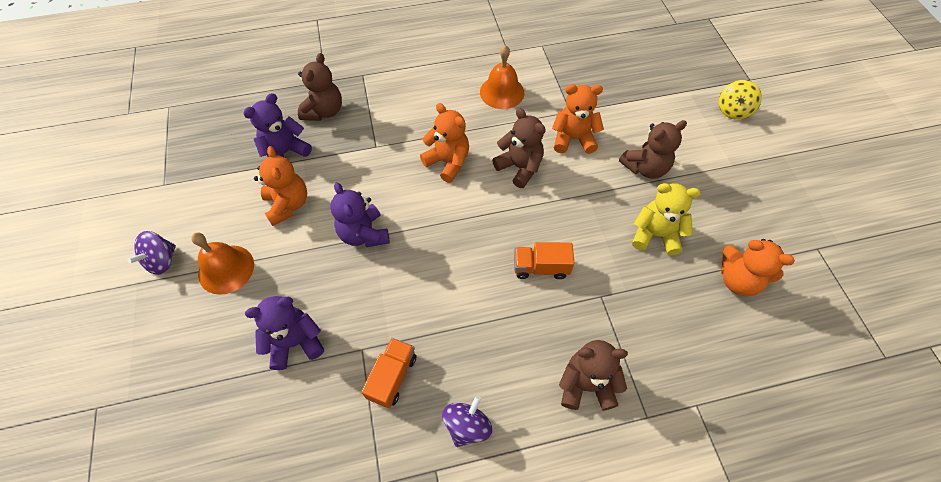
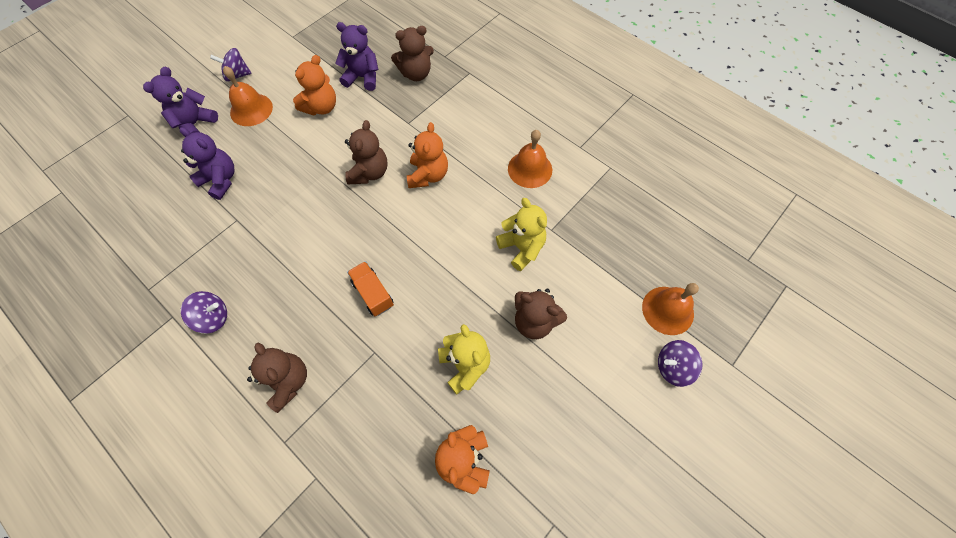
camera: 55 degrees right, 5 degrees up
(364, 234) = (327, 164): purple teddy bear -> purple teddy bear (195, 124)
(392, 377) = (226, 250): orange truck -> none
(519, 167) = (460, 225): brown teddy bear -> brown teddy bear (369, 172)
(573, 139) = (521, 248): orange teddy bear -> yellow teddy bear
(687, 86) = (667, 310): none -> orange bell
(733, 110) = (672, 367): yellow spinning top -> purple spinning top

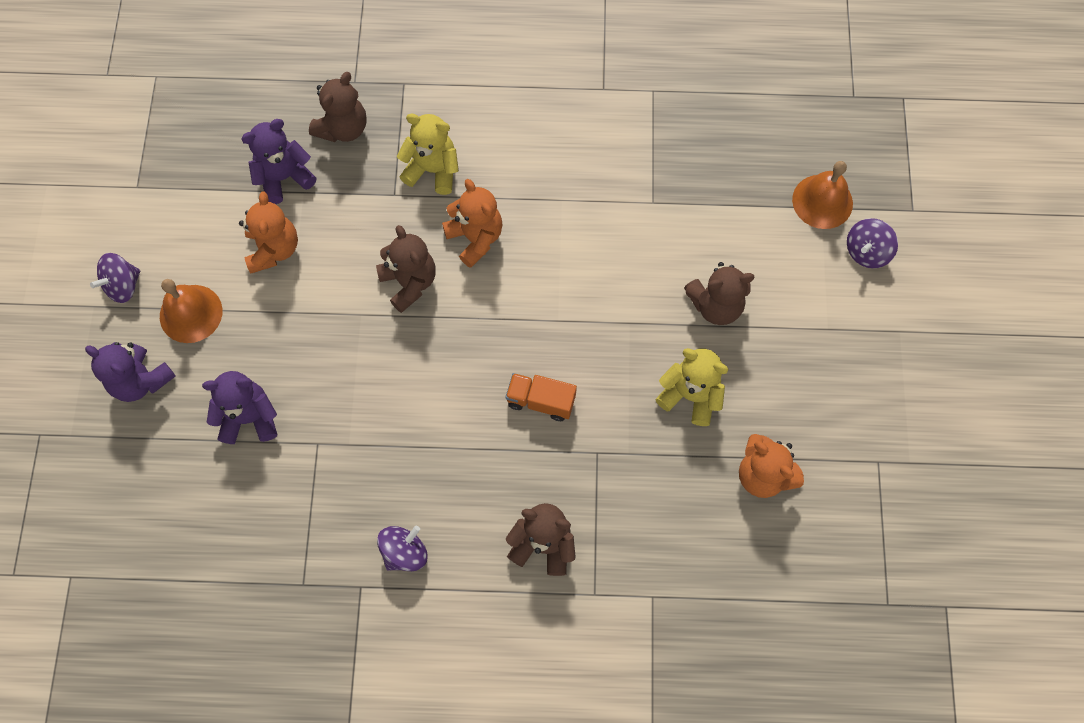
camera: 40 degrees left, 5 degrees up
(195, 124) = (141, 380): purple teddy bear -> purple teddy bear turned 45 degrees counterclockwise
(521, 248) = (641, 243): yellow teddy bear -> yellow teddy bear (433, 170)
(530, 169) = (574, 152): orange bell -> none

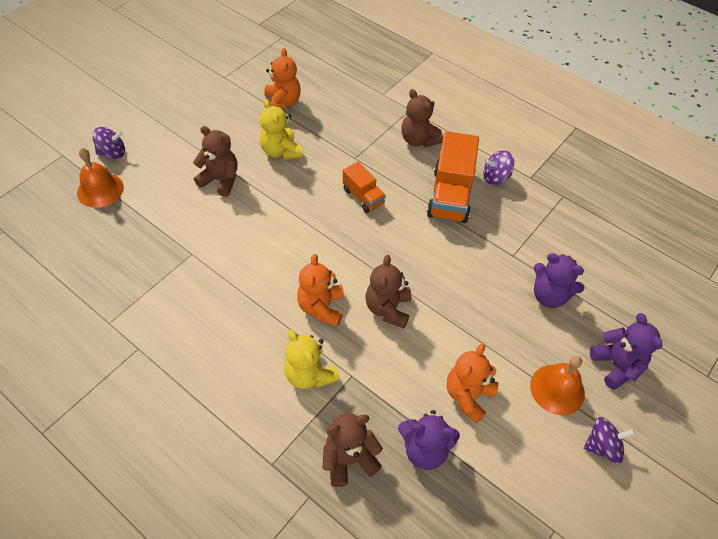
camera: 145 degrees left, 15 degrees down
(442, 480) = (450, 195): none -> orange truck

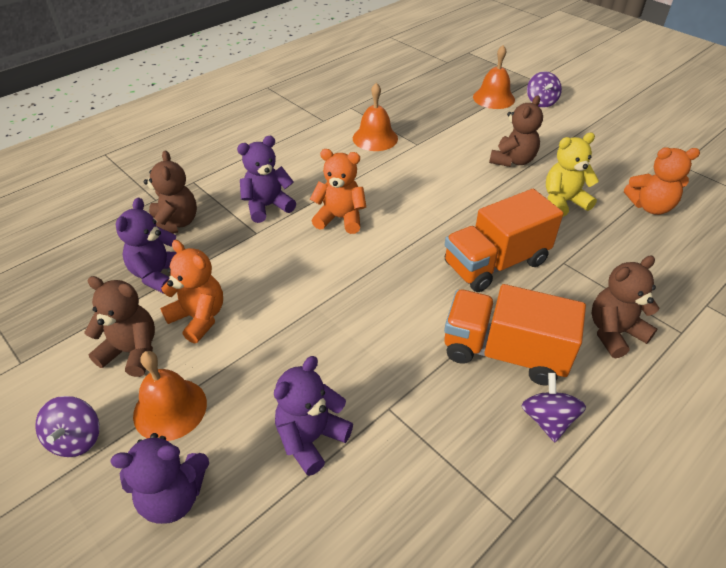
camera: 100 degrees right, 10 degrees down
(180, 292) = (375, 138): none -> orange bell
(310, 374) = (267, 206): yellow teddy bear -> purple teddy bear
(363, 197) = (495, 263): orange truck -> orange truck, size x1.78
(388, 308) = (327, 267): brown teddy bear -> brown teddy bear (132, 352)

